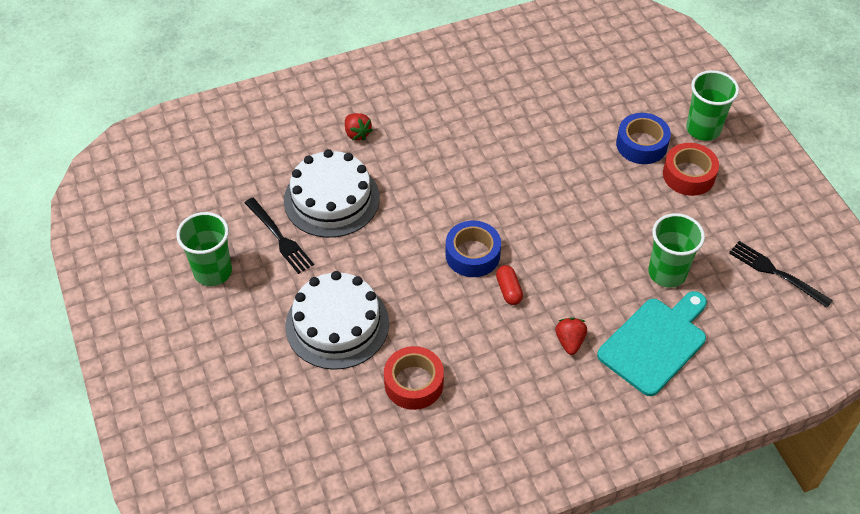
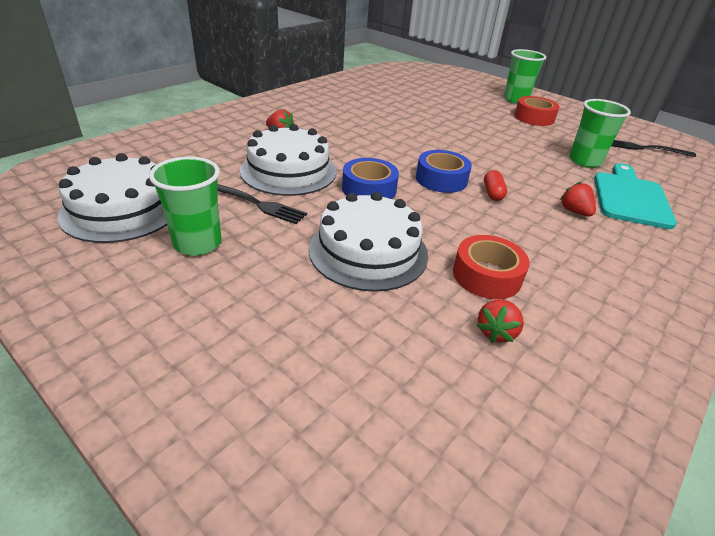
camera: 30 degrees left, 15 degrees down
(172, 213) = (122, 209): none -> white cake
(375, 434) = (496, 332): none -> red strawberry
(508, 290) = (492, 193): red capsule -> red capsule turned 45 degrees clockwise
(641, 144) = (489, 110): blue tape -> blue tape (369, 189)

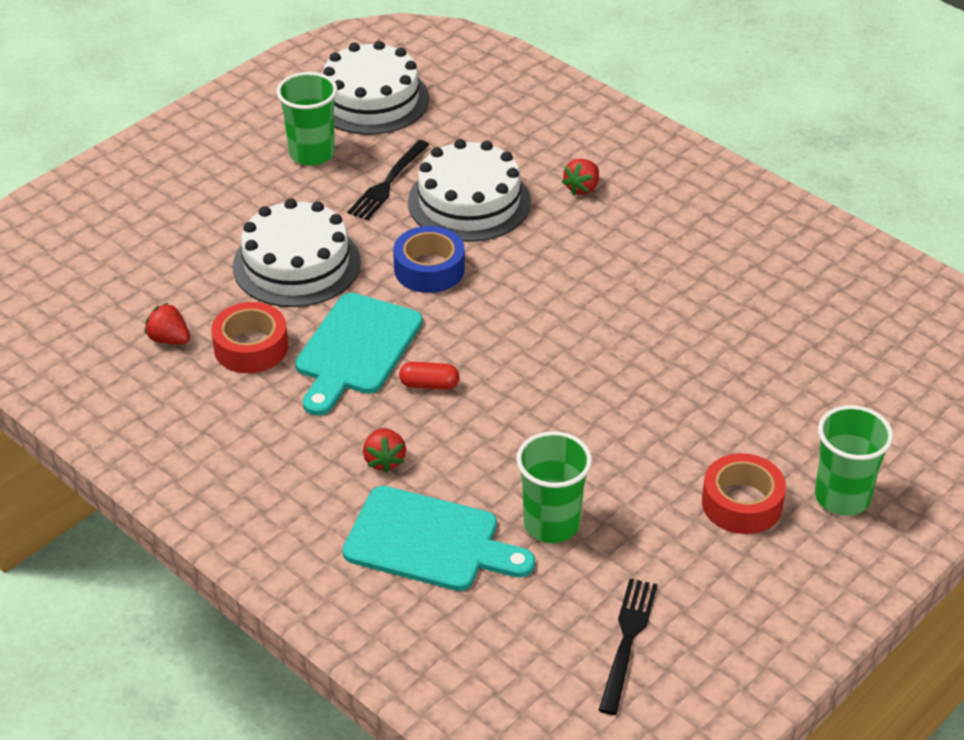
camera: 95 degrees right, 5 degrees up
(441, 179) = (463, 338): blue tape -> none
(468, 221) = (356, 349): none -> turquoise cutting board
(574, 211) = (384, 460): red strawberry -> red strawberry turned 105 degrees clockwise

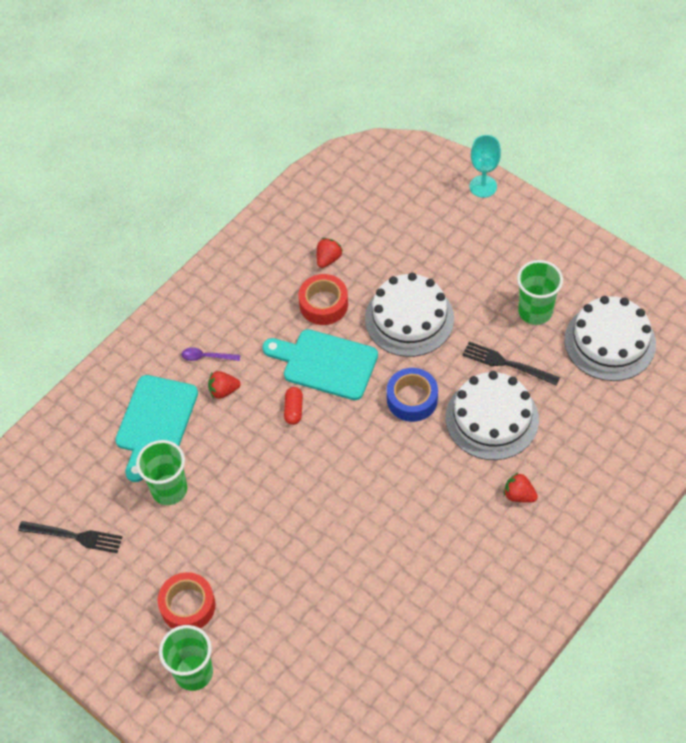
camera: 90 degrees right, 15 degrees up
(88, 182) = (483, 186): none -> turquoise goblet
(318, 479) = (206, 357): none -> purple spoon

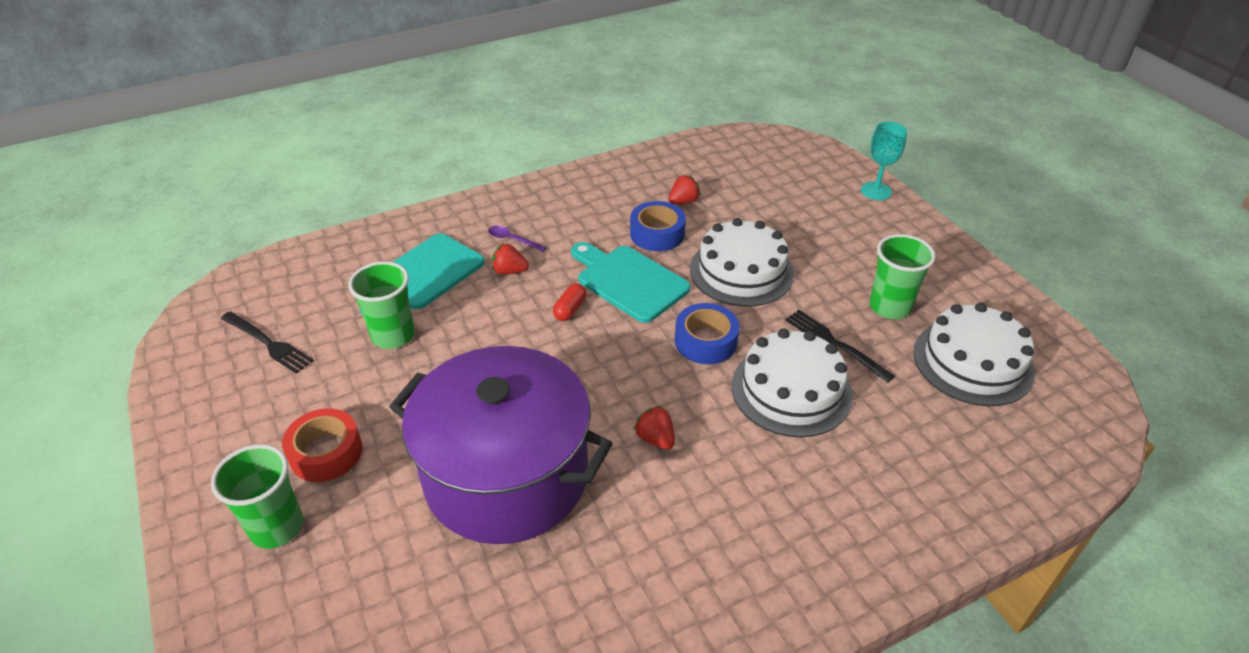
camera: 20 degrees right, 15 degrees down
(323, 304) = (657, 234): red tape -> blue tape
(327, 569) = (507, 476): none -> purple pot
(519, 495) = (788, 482): red strawberry -> red strawberry (655, 438)

